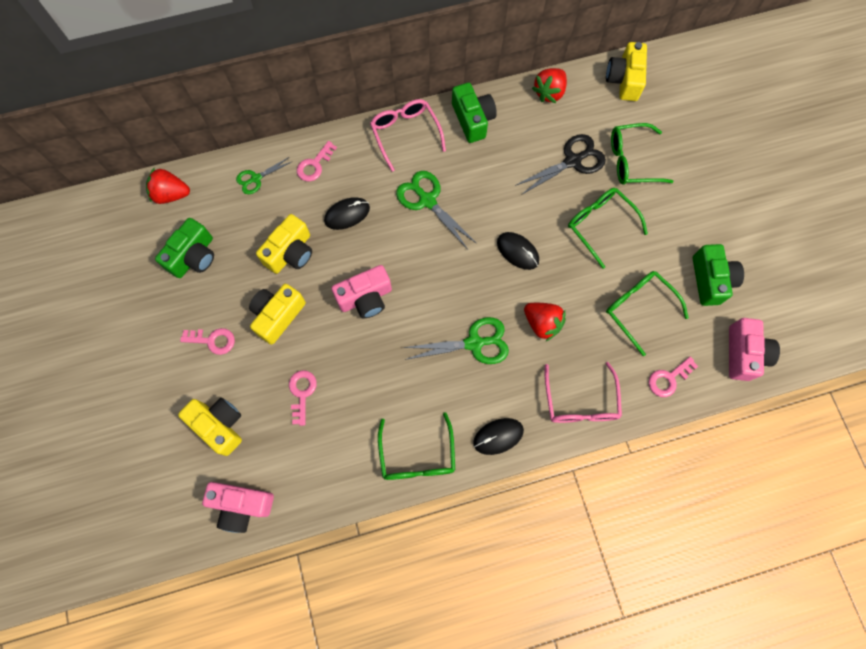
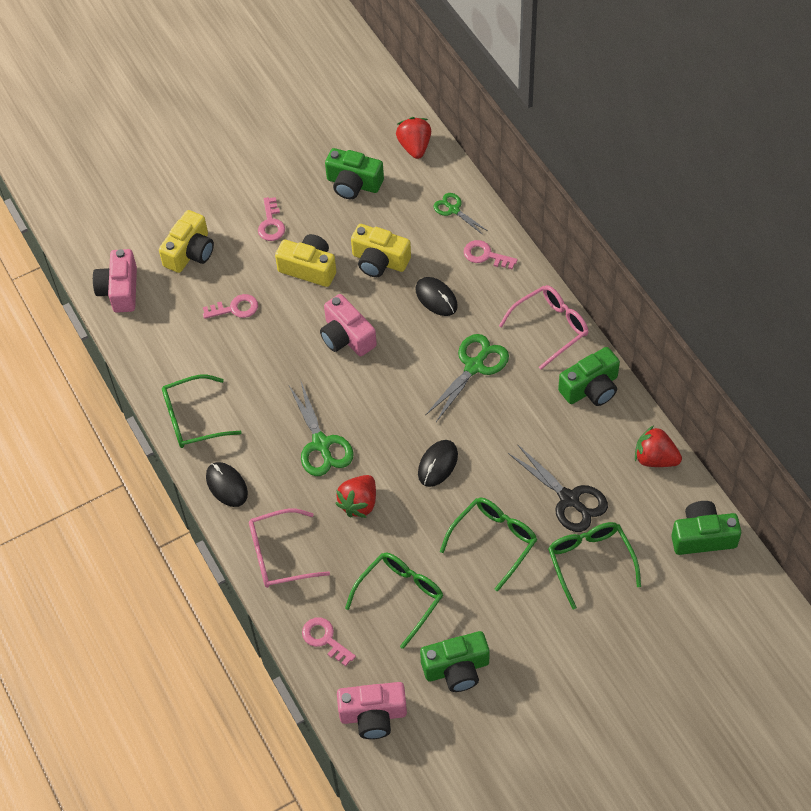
camera: 80 degrees right, 15 degrees down
(624, 80) = (702, 536): yellow camera -> green camera

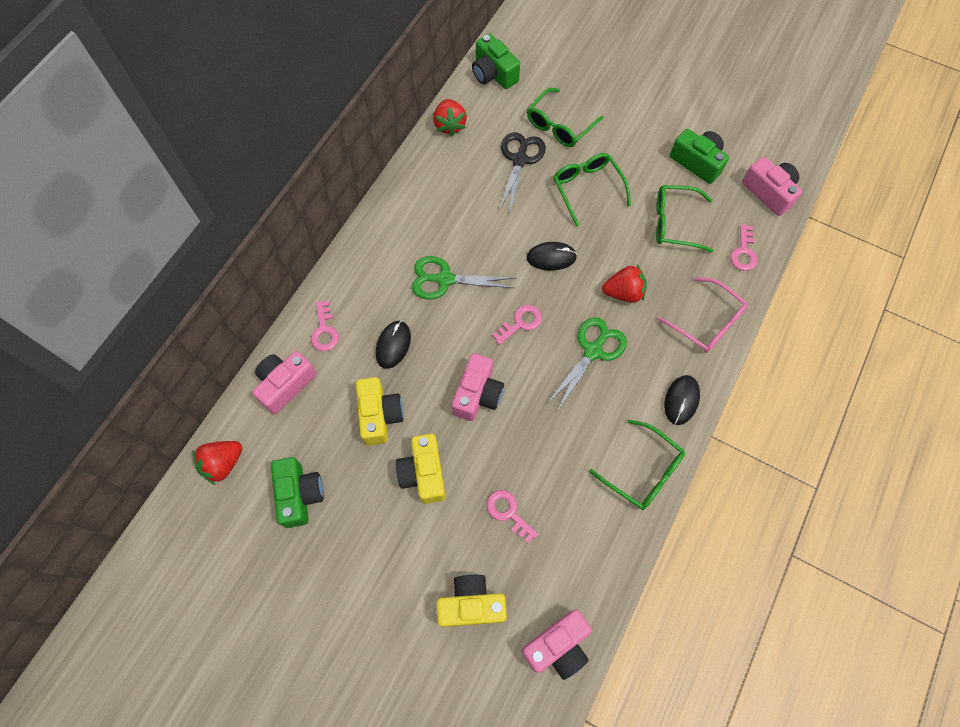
camera: 125 degrees left, 10 degrees up
(271, 223) = (391, 544): pink key -> pink key (520, 323)
(454, 210) = (285, 384): green scissors -> pink camera
(494, 541) = (587, 188): green glasses -> green glasses turned 60 degrees clockwise
(550, 328) = (373, 245): pink glasses -> none
(591, 388) = (414, 191): green camera -> none

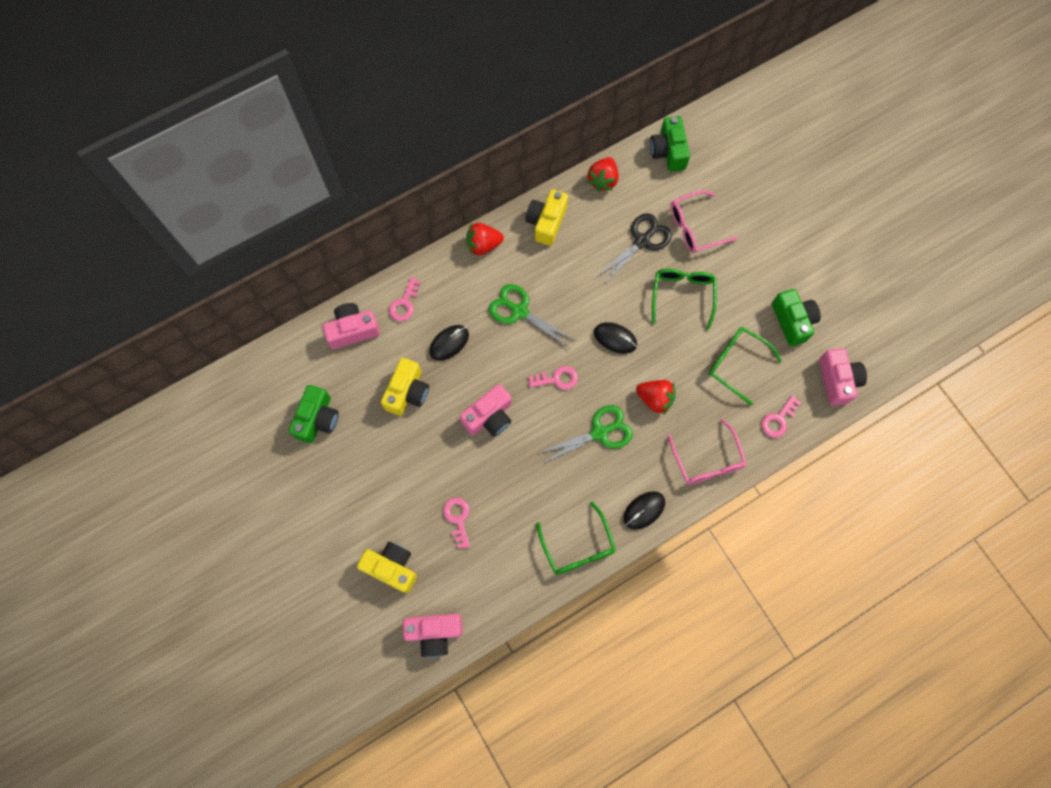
camera: 30 degrees right, 5 degrees up
(223, 463) = (277, 366): red strawberry -> red strawberry (483, 245)
(423, 473) = (414, 454): yellow camera -> yellow camera (546, 222)
(559, 126) = (695, 227): green glasses -> pink glasses

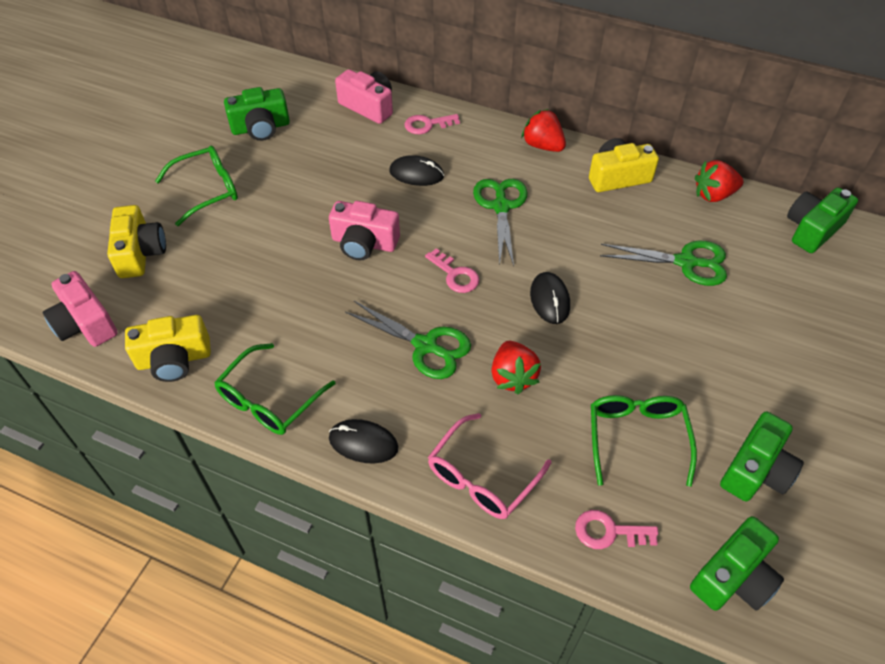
camera: 55 degrees right, 20 degrees down
(407, 392) = (338, 171): yellow camera -> yellow camera (174, 359)
(458, 518) = (230, 276): pink key -> none
(642, 241) = (686, 262): black scissors -> green scissors
(682, 295) = (664, 333): green glasses -> green glasses (207, 190)
(695, 227) = (756, 300): pink glasses -> none
(837, 380) = (733, 577): pink camera -> green camera

